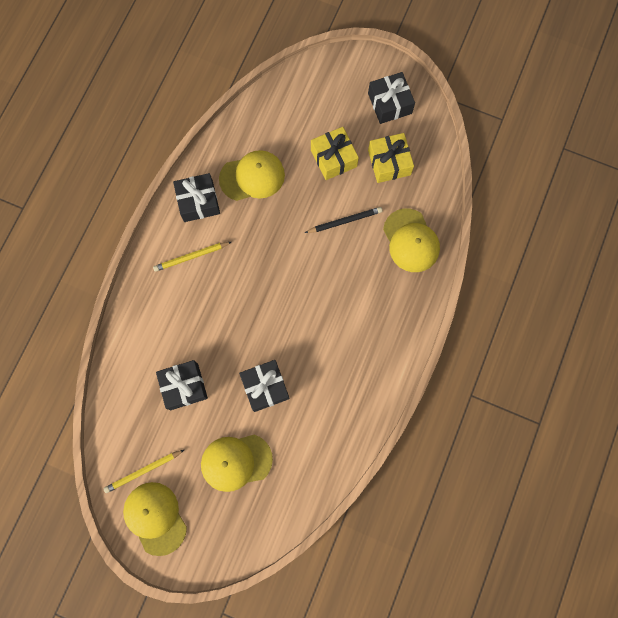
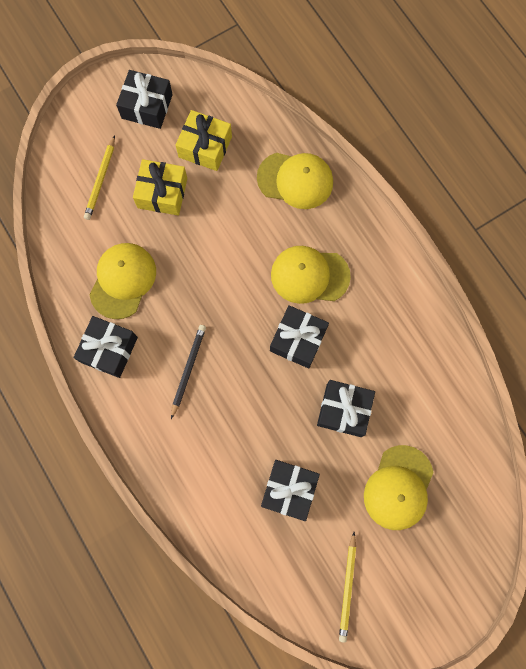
camera: 55 degrees left, 0 degrees up
(155, 518) = (402, 606): yellow cap -> yellow cap (309, 275)
(191, 257) = (161, 395): yellow pencil -> yellow pencil (101, 180)
(293, 322) = (298, 340): none -> black gift
(345, 221) = (232, 225): black pencil -> black pencil (188, 369)

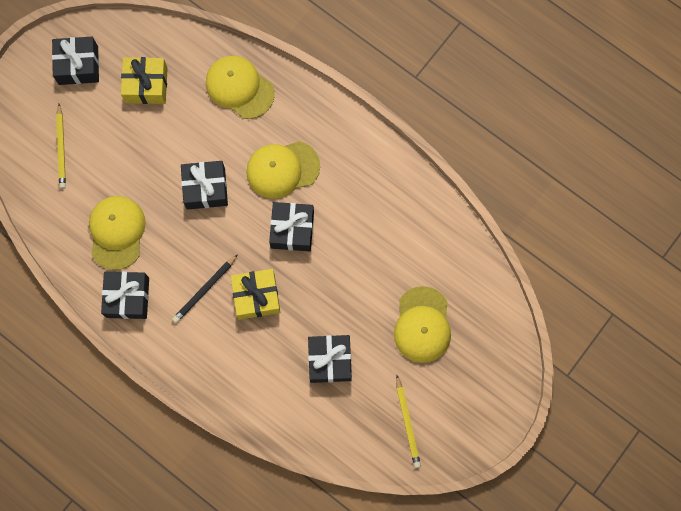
camera: 20 degrees left, 0 degrees up
(162, 193) = (123, 141): yellow gift -> yellow gift (256, 296)
(188, 369) = (205, 290): black pencil -> black pencil turned 135 degrees counterclockwise
(295, 180) = (239, 88): yellow cap -> yellow cap turned 135 degrees counterclockwise
(344, 410) = (353, 276): black gift -> black gift (205, 188)

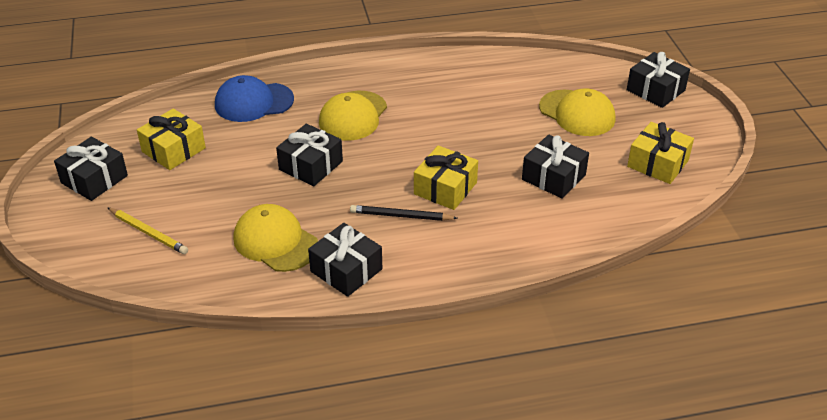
camera: 50 degrees left, 35 degrees down
(205, 290) = (401, 216): black pencil -> black pencil turned 105 degrees clockwise
(239, 88) = (253, 102): yellow cap -> blue cap
(292, 229) = (411, 137): black gift -> black gift (655, 90)
(407, 423) = (657, 163): yellow pencil -> yellow gift

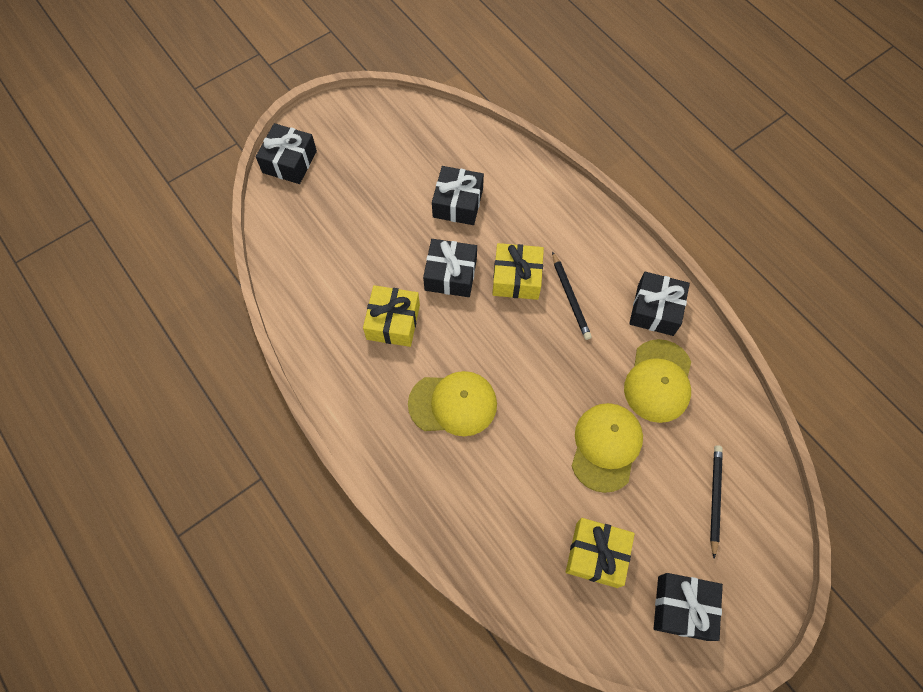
camera: 115 degrees left, 25 degrees up
(148, 233) = (714, 498): yellow pencil -> black pencil
(253, 102) = (479, 519): blue cap -> none
(310, 165) = (547, 405): black gift -> black gift (450, 275)
(577, 113) = (355, 212): yellow cap -> yellow cap (606, 447)
(657, 163) = (400, 136): yellow gift -> yellow gift (393, 322)

